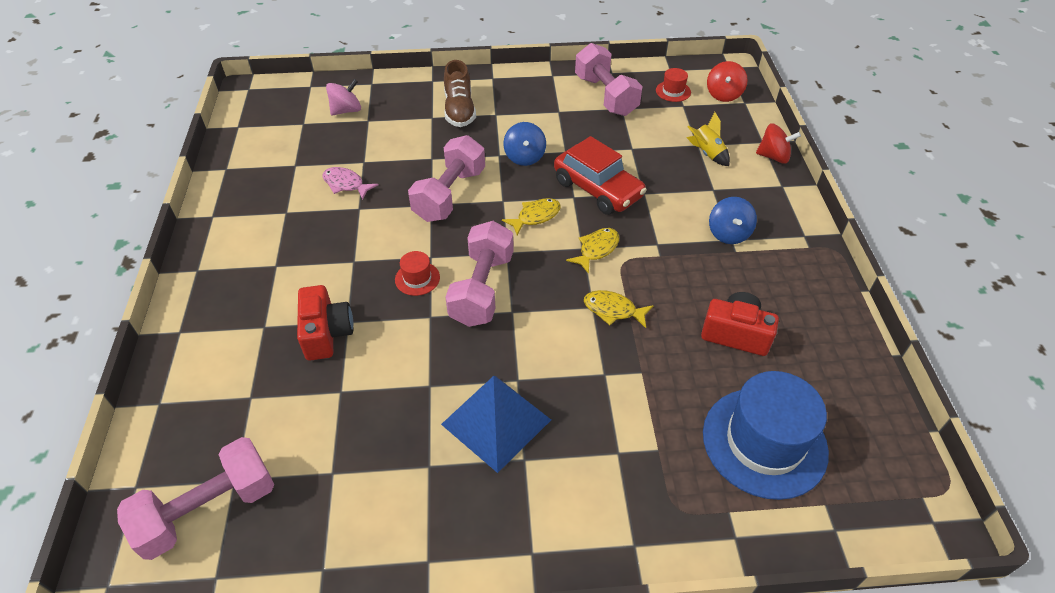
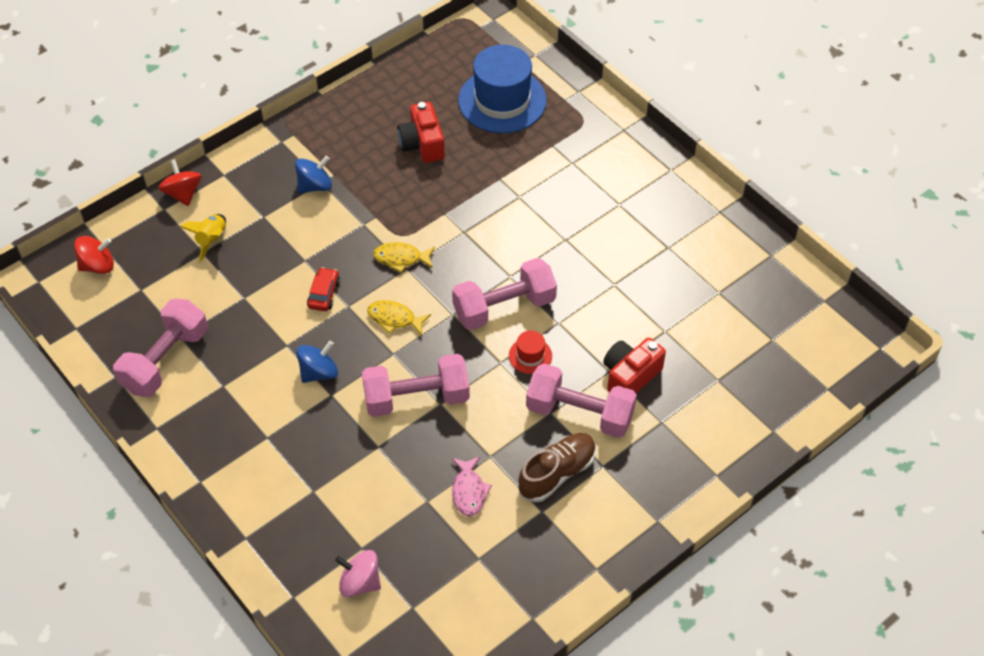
camera: 125 degrees left, 5 degrees up
(208, 510) = (799, 337): pink dumbbell -> pink dumbbell (579, 413)
(459, 110) = (282, 474): brown shoe -> brown shoe (557, 473)
(496, 422) = (607, 232): blue pyramid -> none
(598, 189) = (324, 294): red car -> red car, size x0.49
(613, 310) = (457, 218): yellow fish -> none
(673, 91) = (119, 308): red hat -> none

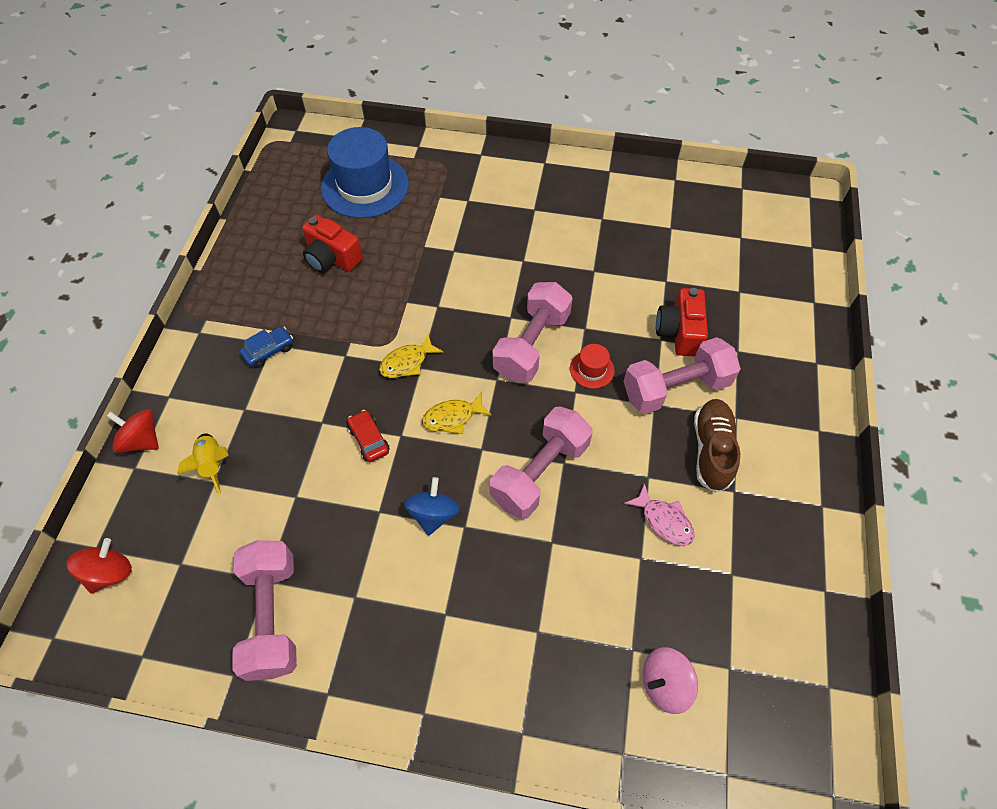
camera: 40 degrees left, 5 degrees up
(315, 186) = (269, 351): blue spinning top -> blue car

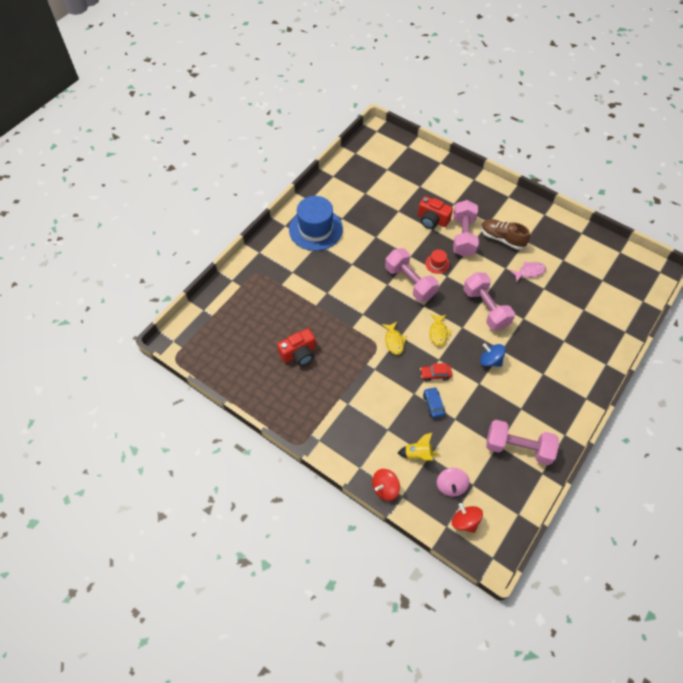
camera: 65 degrees left, 0 degrees up
(269, 351) = (352, 406): blue car -> blue car (433, 404)
(365, 186) = (249, 318): blue hat -> blue hat (315, 229)
(664, 684) = (602, 305): pink spinning top -> pink spinning top (451, 486)

